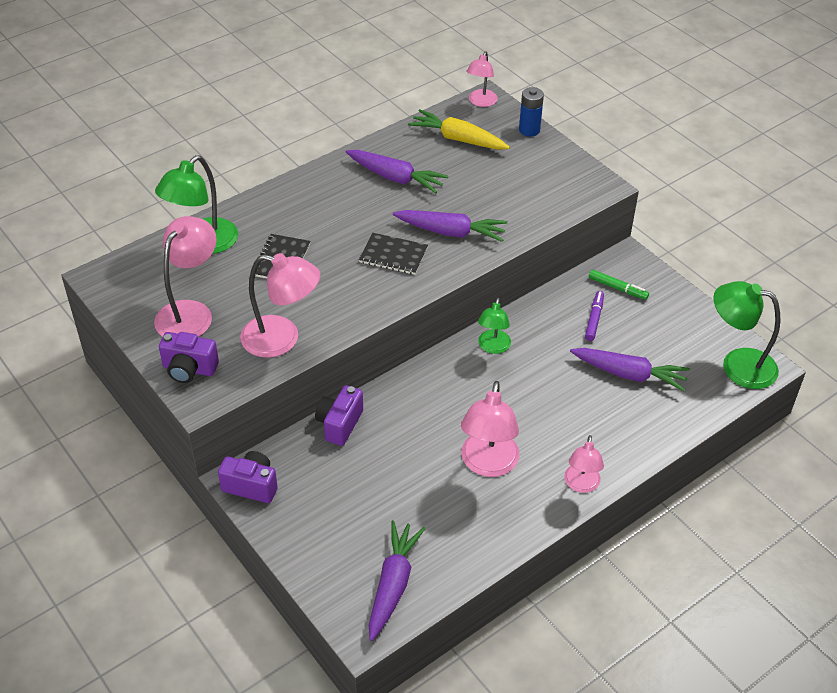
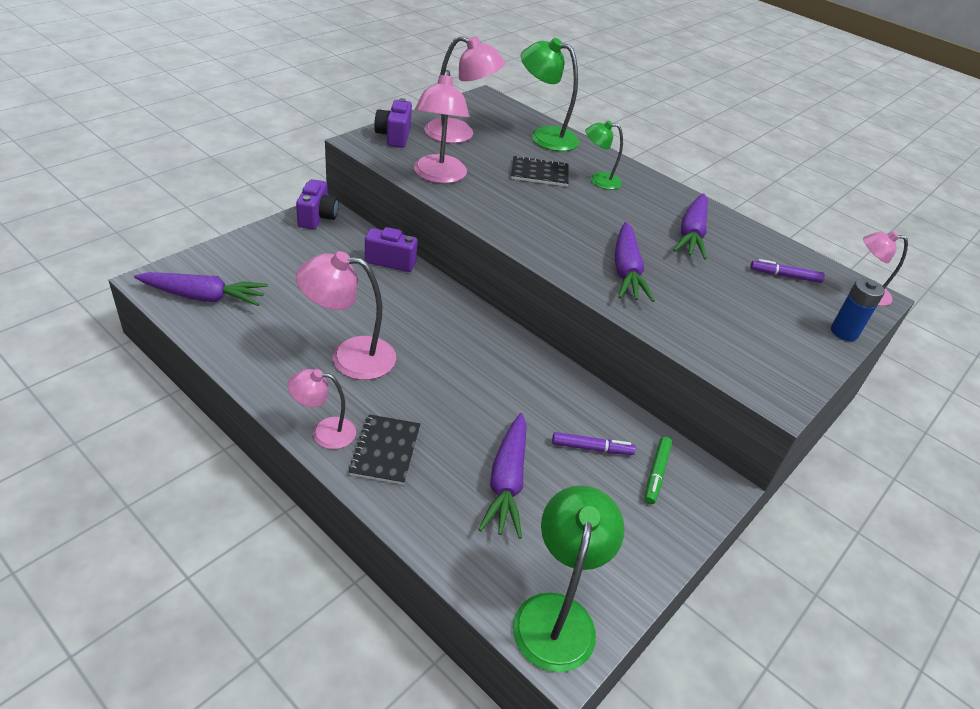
camera: 75 degrees right, 5 degrees down
(393, 255) = (573, 234): black notebook -> black notebook (385, 450)
(458, 139) = (785, 276): yellow carrot -> purple marker
(493, 347) = (517, 359): green lamp -> green lamp (598, 180)

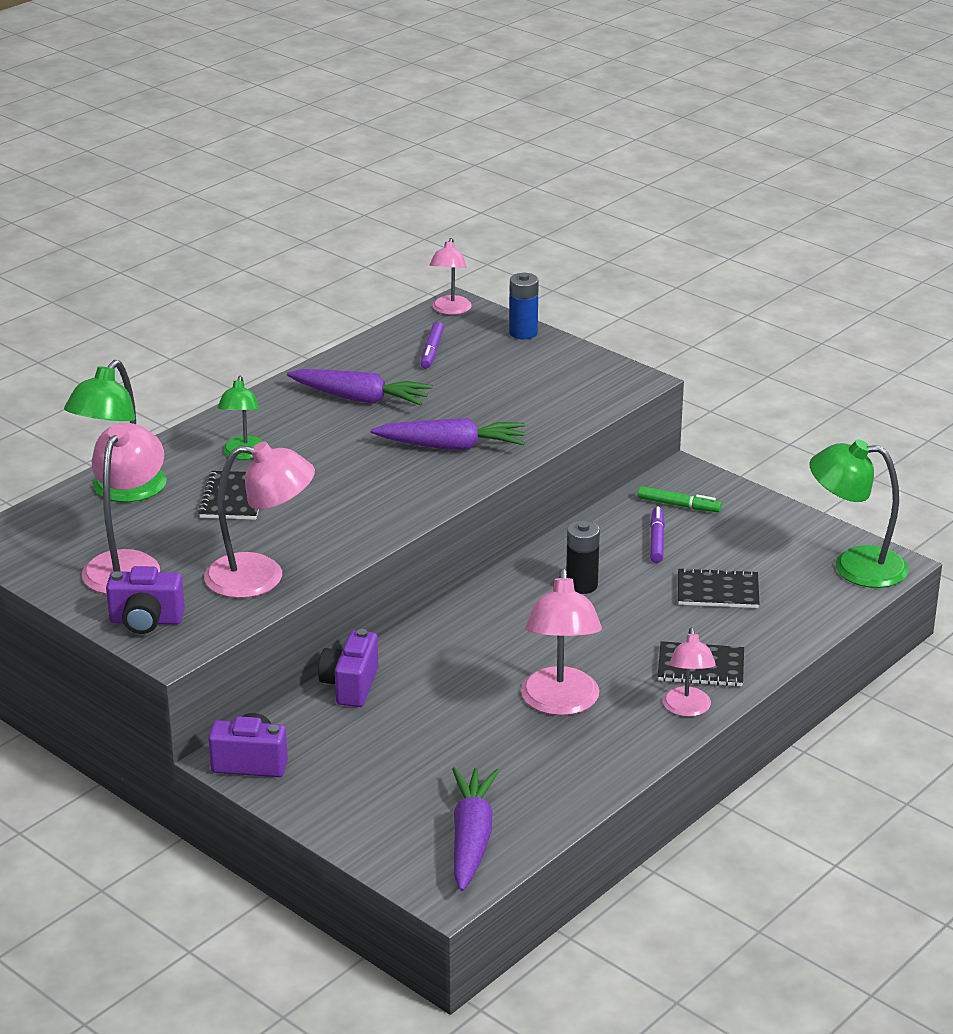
camera: 85 degrees left, 10 degrees down
(507, 482) = (718, 591): purple carrot -> black notebook
(516, 388) = (581, 585): none -> black battery

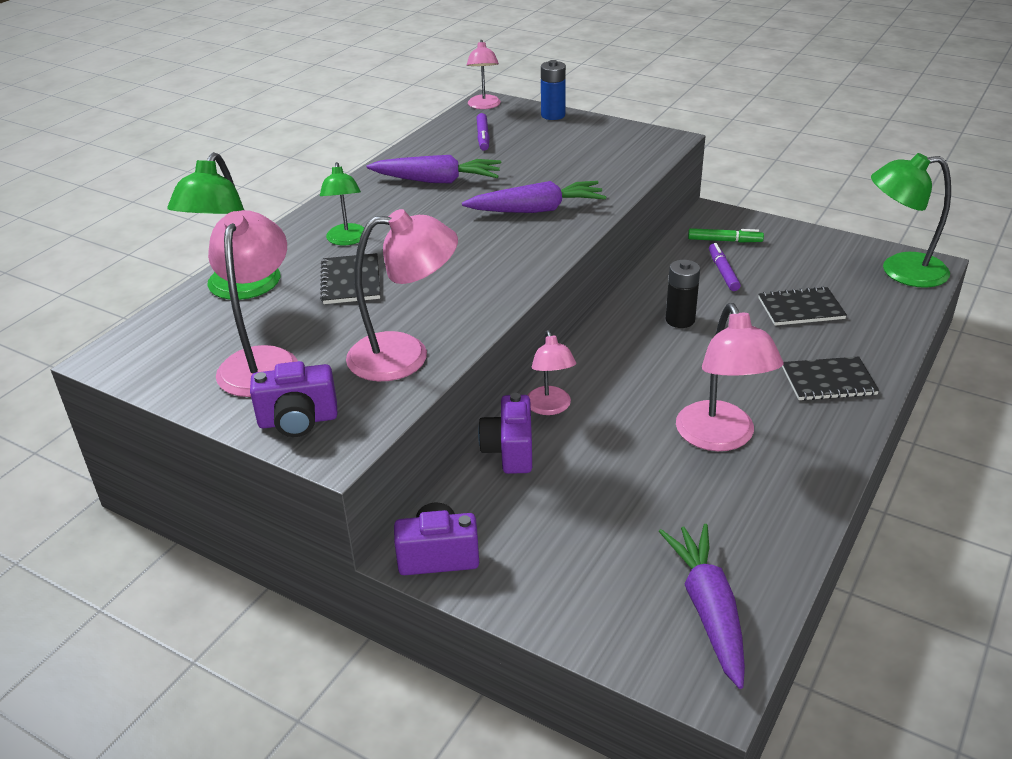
camera: 10 degrees left, 5 degrees up
(687, 709) = (842, 425): pink lamp -> pink lamp (550, 407)

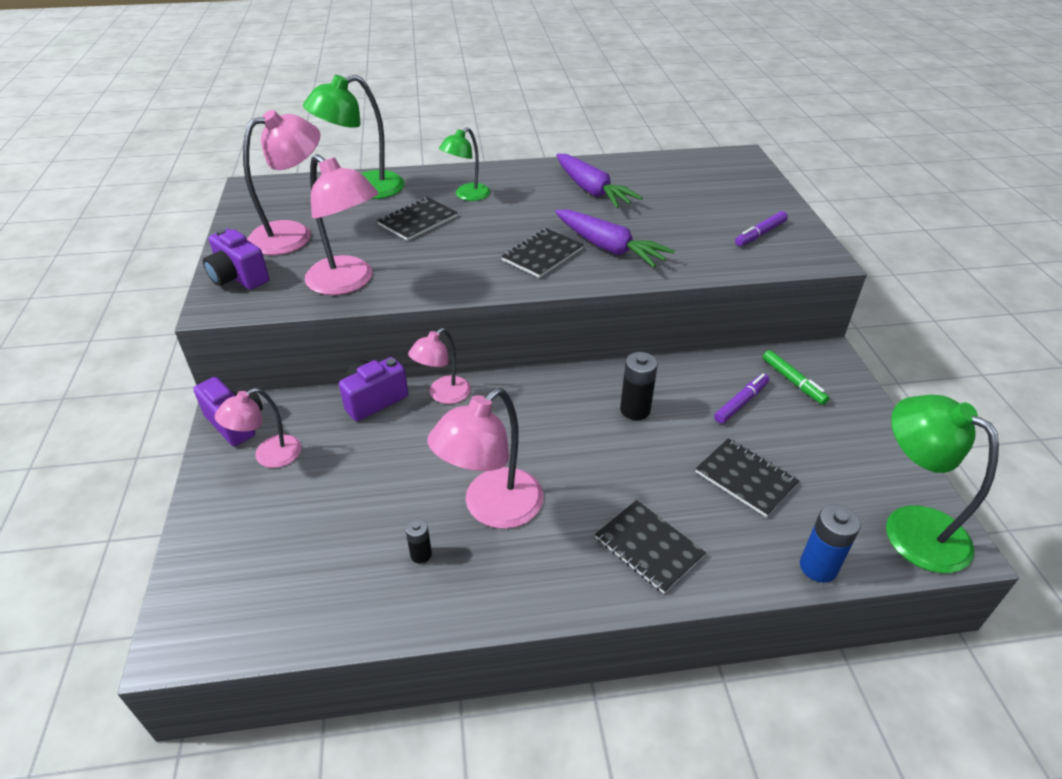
camera: 50 degrees right, 5 degrees up
(483, 137) = (684, 178): purple marker -> purple marker (760, 234)
(484, 106) = (733, 157): pink lamp -> pink lamp (269, 456)
(504, 242) = (542, 255): none -> black notebook
(553, 115) = (769, 190): blue battery -> blue battery (818, 567)
(708, 610) = (265, 597): purple carrot -> none
(737, 497) = (421, 554): none -> black battery

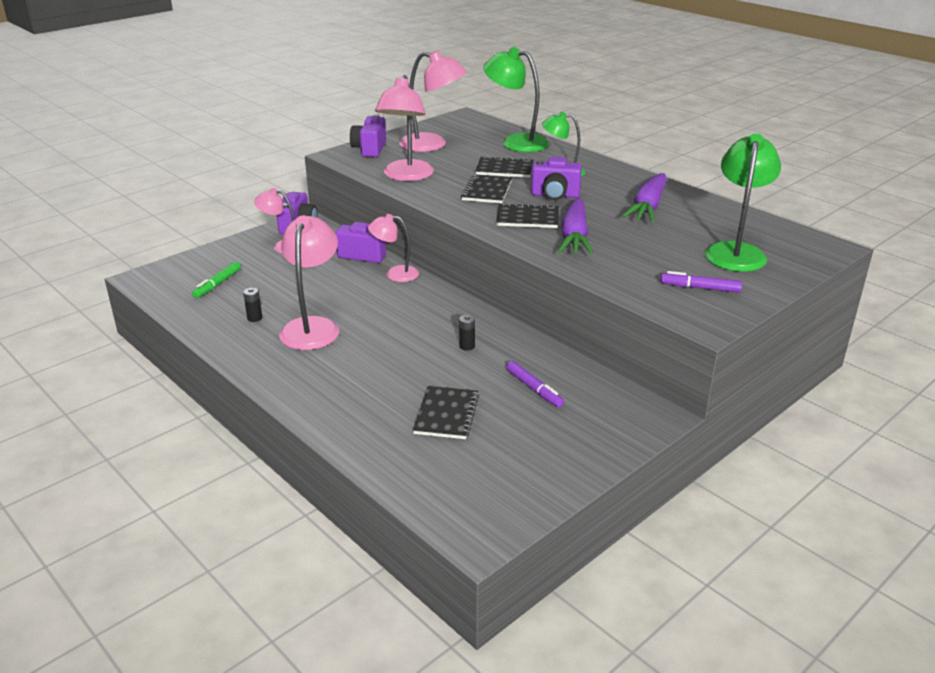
camera: 55 degrees right, 10 degrees down
(492, 509) = (312, 327): pink lamp -> pink lamp turned 90 degrees clockwise
(512, 221) = (555, 195): none -> purple camera
(635, 410) = (467, 346): black battery -> black battery, size x0.59
(649, 547) = (335, 393): black notebook -> black notebook (487, 191)
(741, 402) = (534, 389): purple marker -> purple marker turned 45 degrees clockwise
(793, 381) = (595, 407): green marker -> green marker (217, 284)
(818, 567) = (385, 470): blue battery -> none
(911, 527) = (477, 509): green lamp -> green lamp (736, 251)

